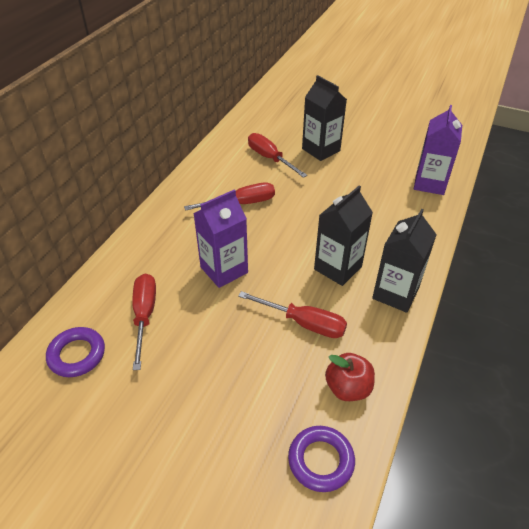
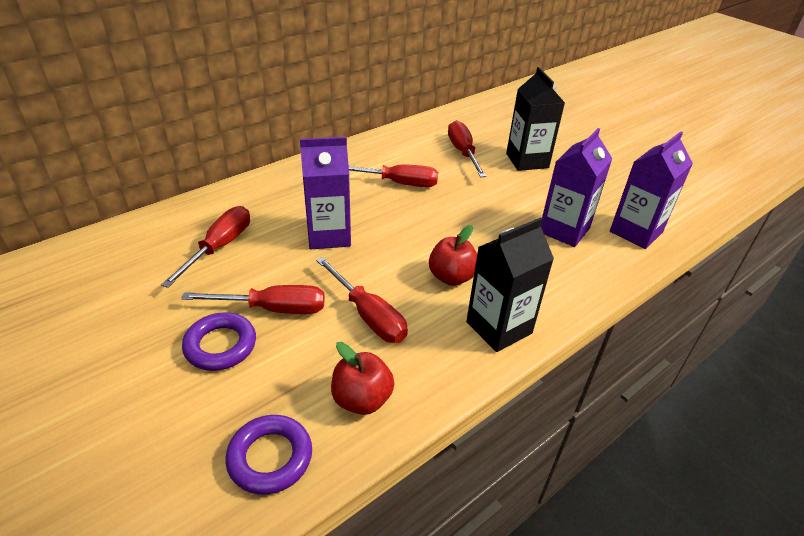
camera: 25 degrees right, 5 degrees down
(77, 355) = (133, 256): purple ring -> purple ring (220, 345)
(231, 349) = (273, 309): none -> red screwdriver
(338, 268) = (451, 277): black carton -> red apple
(384, 199) = (564, 230): none -> purple carton

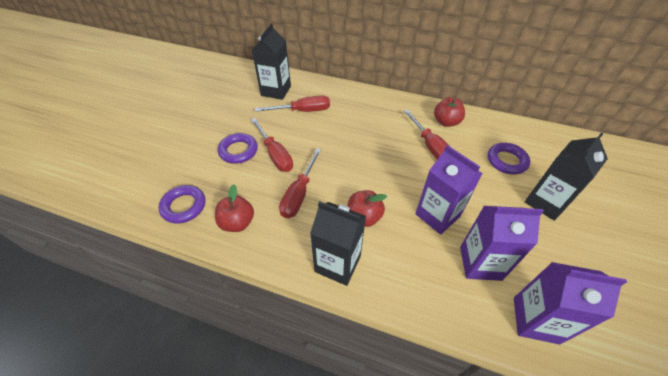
camera: 60 degrees right, 10 degrees up
(140, 254) = (276, 91): none -> black carton
(329, 235) = (349, 143): purple carton -> purple carton (437, 215)
(375, 156) = (446, 122): none -> red apple
(463, 152) = (506, 161): red screwdriver -> purple ring

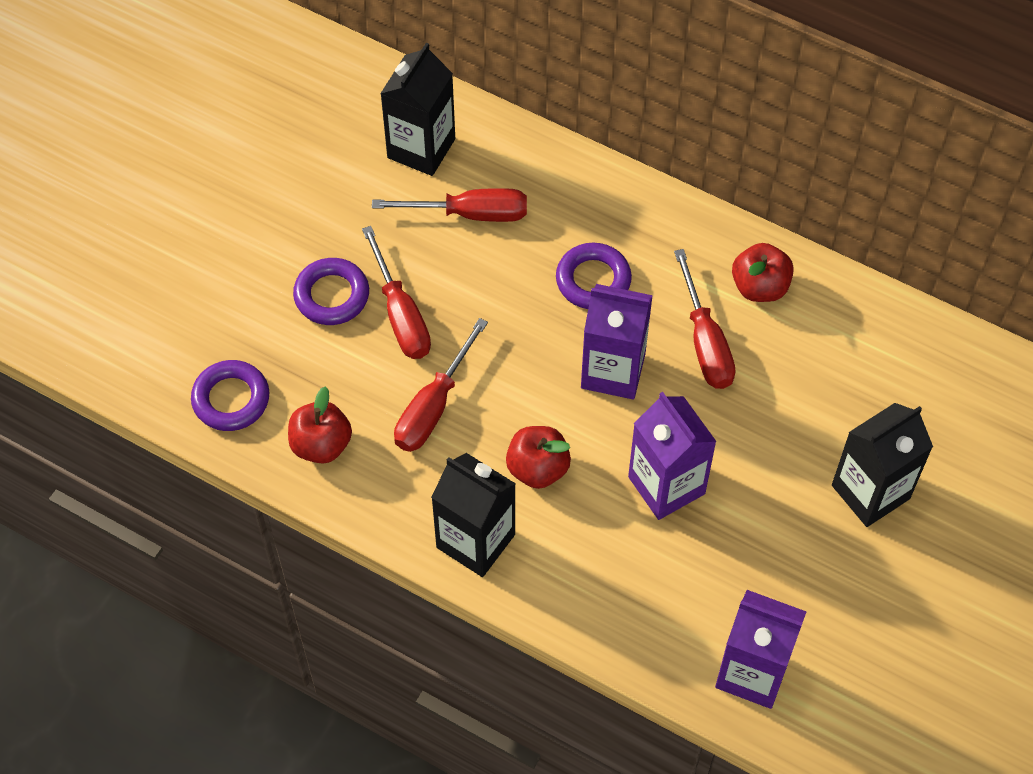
camera: 10 degrees right, 10 degrees up
(480, 263) = (706, 577): purple carton -> purple carton (613, 371)
(506, 161) = (841, 397): purple ring -> purple ring (593, 280)

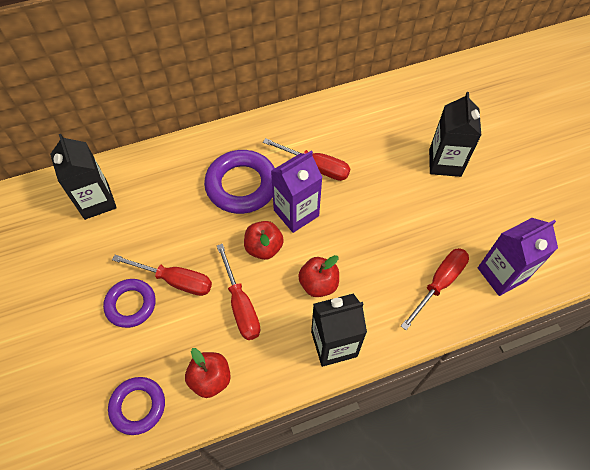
camera: 50 degrees left, 0 degrees up
(470, 213) = (154, 208): red screwdriver -> red screwdriver (439, 283)
(593, 280) = (242, 185): purple ring -> purple ring, size x1.60
(666, 485) = (375, 236): purple carton -> none
(759, 287) = (308, 128): red apple -> red apple (264, 248)

